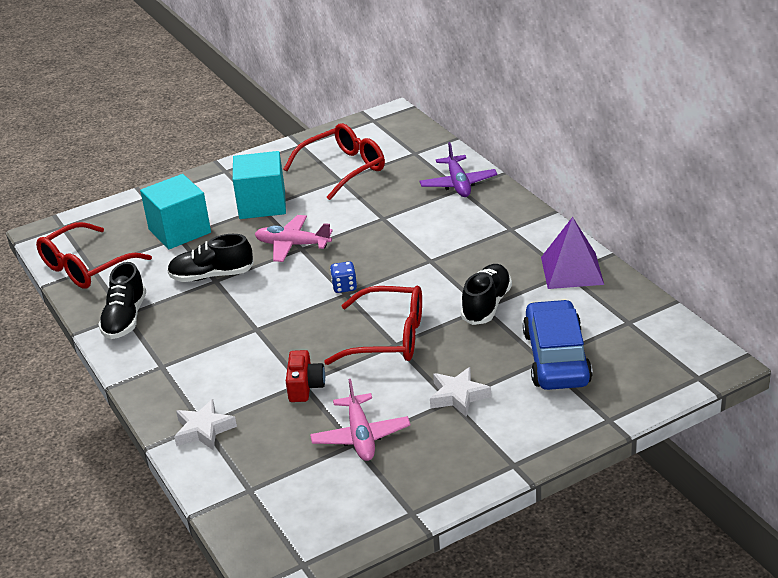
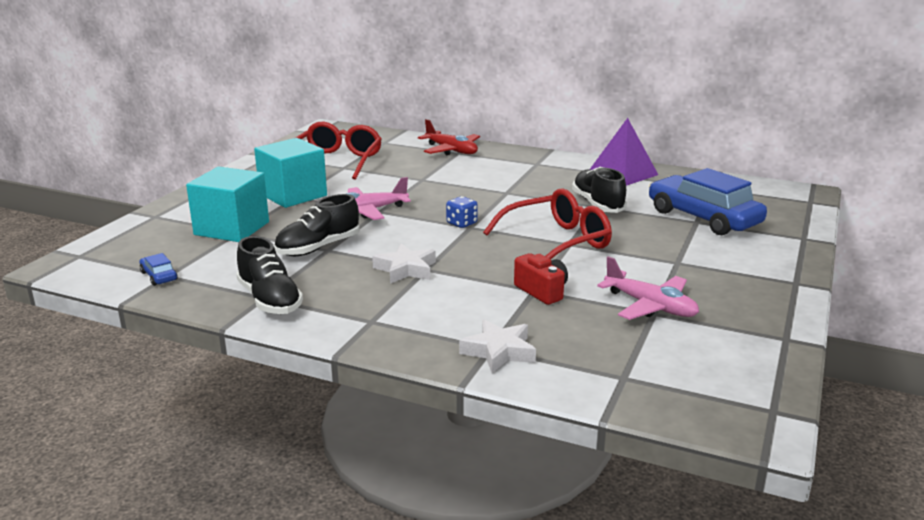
camera: 40 degrees left, 10 degrees down
(87, 267) = (159, 276): red glasses -> blue car
(458, 184) = (451, 150): purple plane -> red plane
(458, 396) = (677, 258): white star -> white star (406, 269)

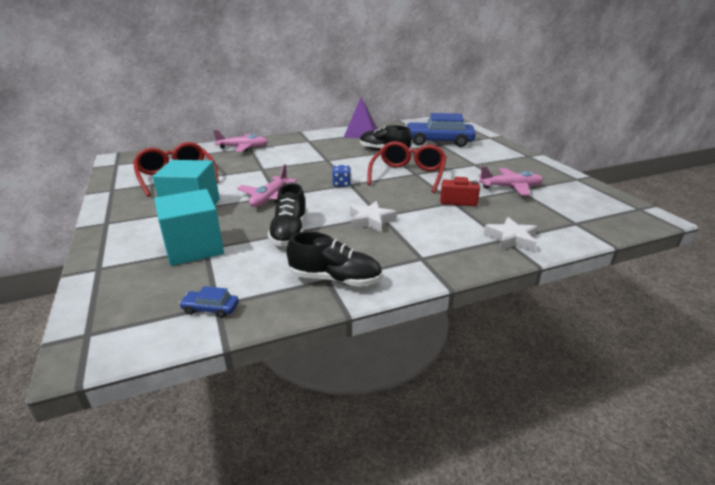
camera: 45 degrees left, 5 degrees up
(451, 150) = (243, 148): red plane -> pink plane

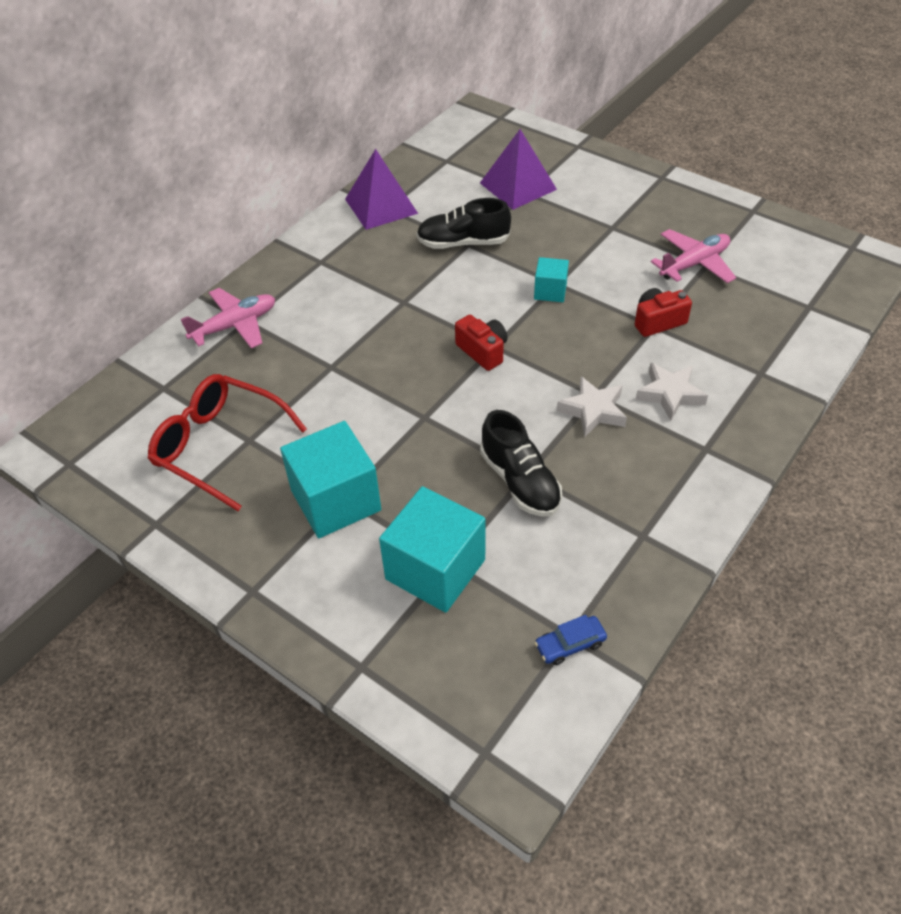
camera: 30 degrees left, 20 degrees up
(270, 198) = (420, 428): pink plane -> none
(335, 279) = (650, 530): black shoe -> none
(341, 184) = (483, 351): blue dice -> red camera
(408, 175) = (550, 291): red glasses -> turquoise cube
(438, 141) = (518, 186): blue car -> purple pyramid
(511, 239) = (768, 369): white star -> white star (670, 394)

